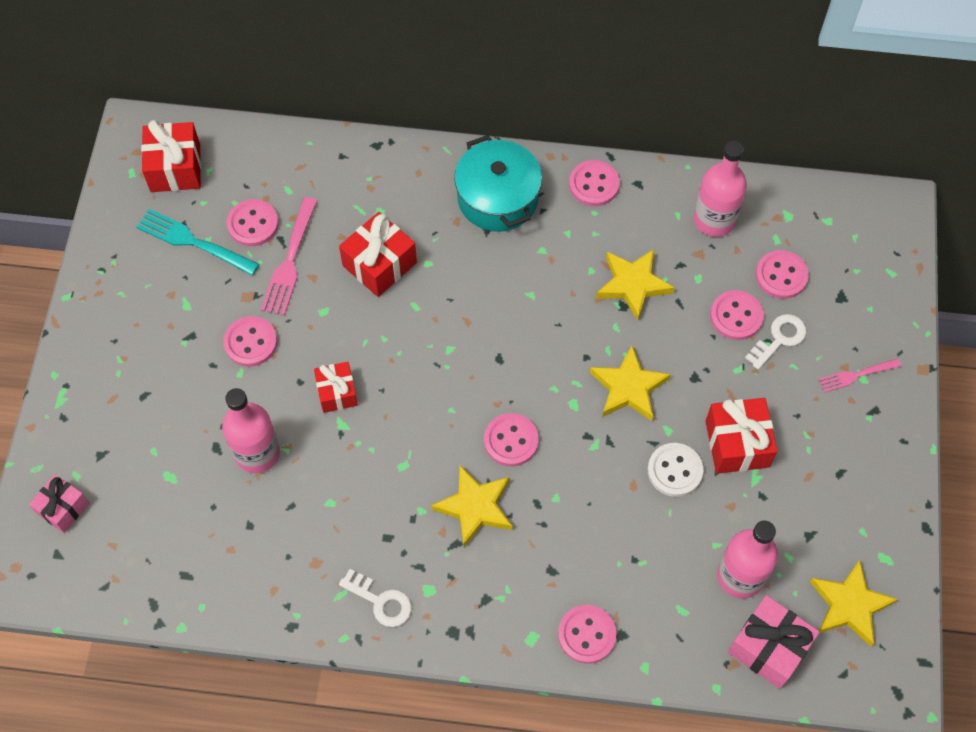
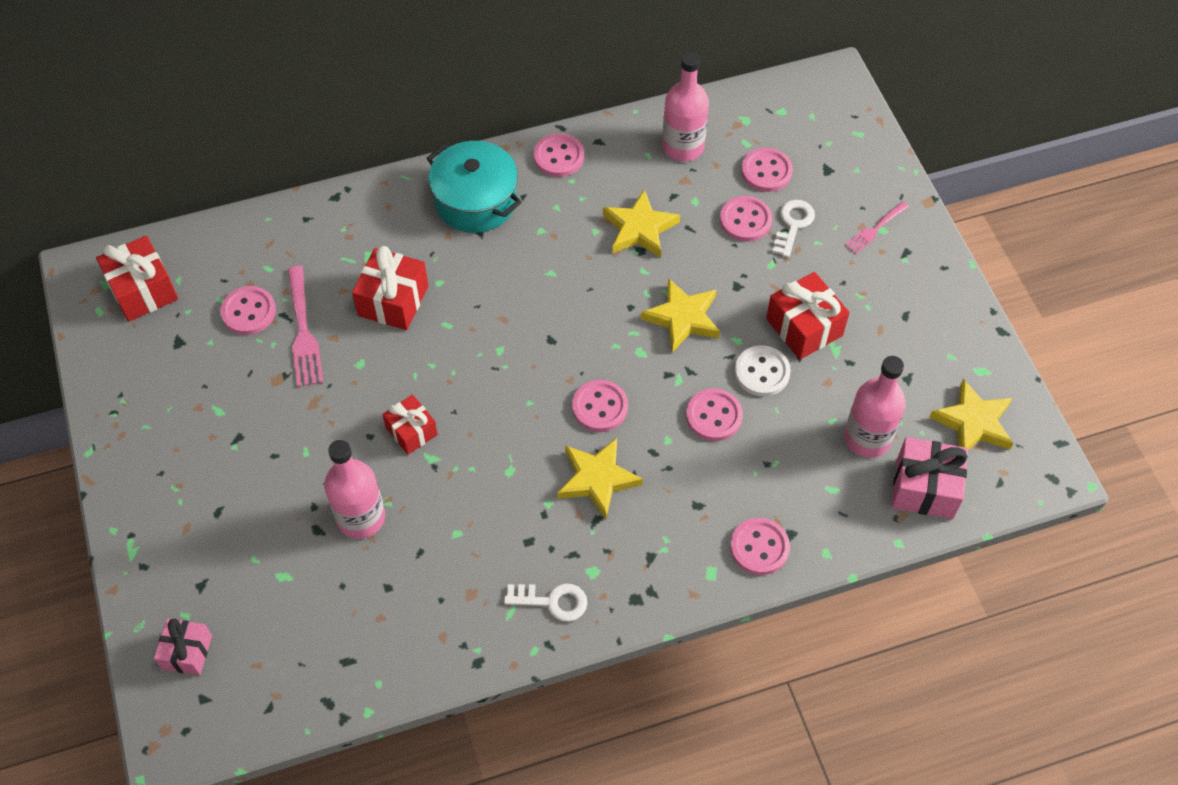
camera: 25 degrees left, 5 degrees down
(194, 242) = (197, 350): turquoise fork -> none
(250, 342) = (302, 420): pink button -> pink button (714, 416)

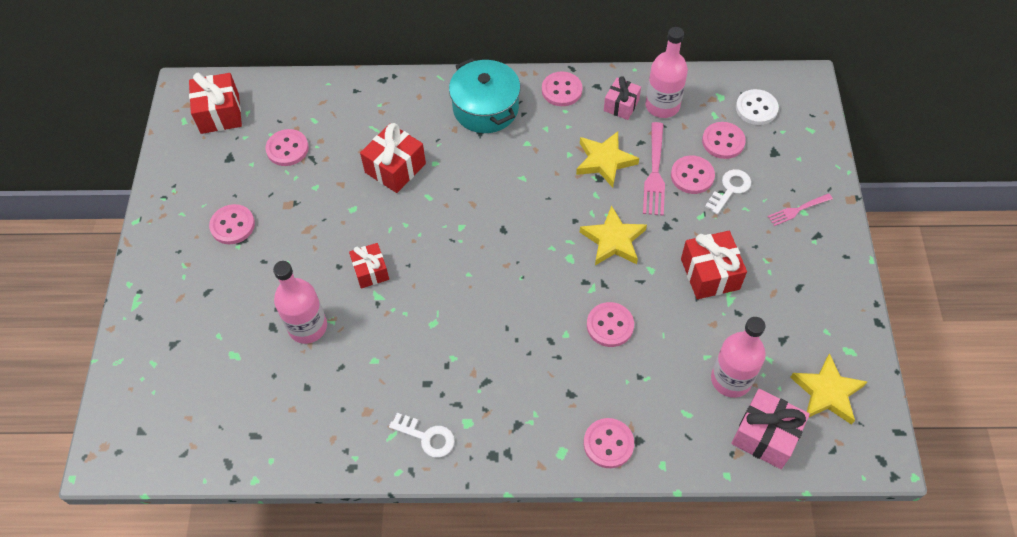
camera: 20 degrees right, 0 degrees up
(187, 652) = (143, 392): pink gift -> pink gift (621, 105)
(303, 330) = (321, 173): pink fork -> pink fork (654, 172)
(597, 479) = (498, 349): yellow star -> none
(600, 407) = (521, 293): pink button -> pink button (232, 225)
(762, 372) = (662, 301): white button -> white button (756, 108)

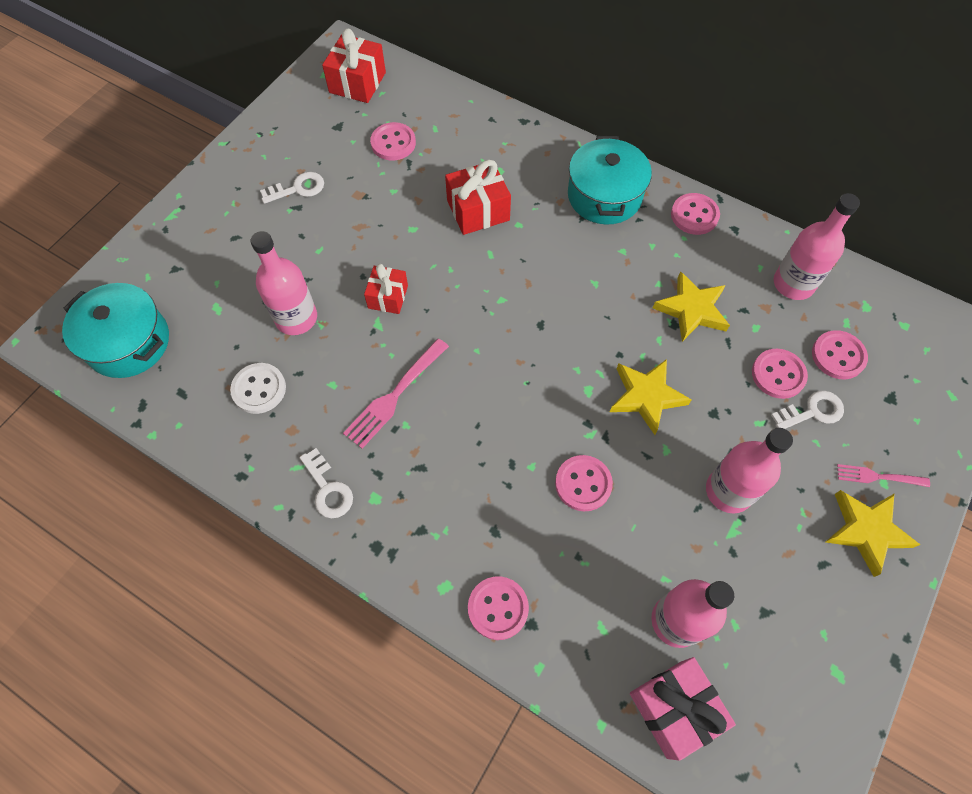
camera: 30 degrees right, 5 degrees up
(177, 423) = (128, 342): none -> turquoise pot
(232, 225) = (298, 189): pink button -> white key
(621, 105) = (748, 261): pink gift -> none
(654, 172) = (738, 349): pink fork -> pink fork (395, 394)
(710, 274) = (728, 491): red gift -> pink bottle
(756, 108) = (901, 339): white button -> white button (259, 389)
(827, 392) = (779, 705): yellow star -> yellow star (866, 531)

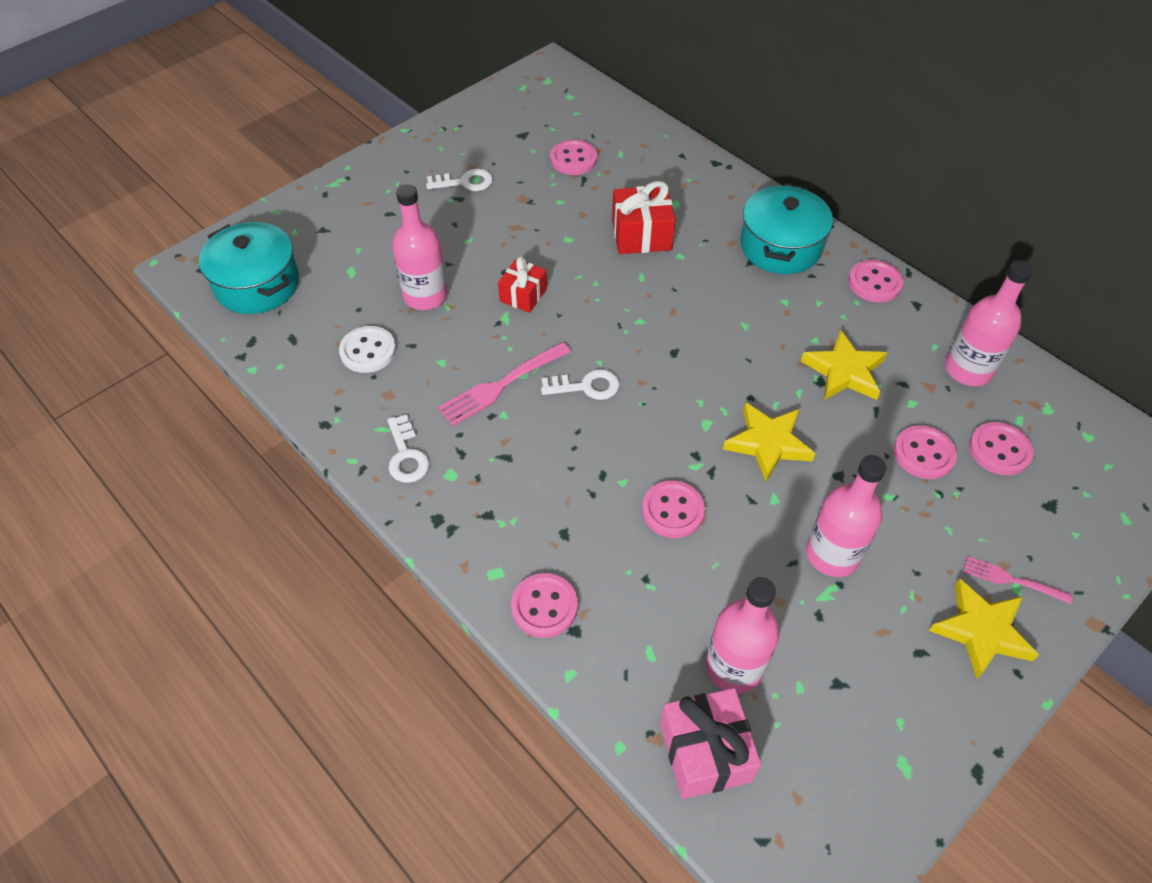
camera: 15 degrees right, 10 degrees down
(357, 82) = (555, 100): red gift -> none
(812, 411) = (953, 498): white key -> white key (586, 386)

